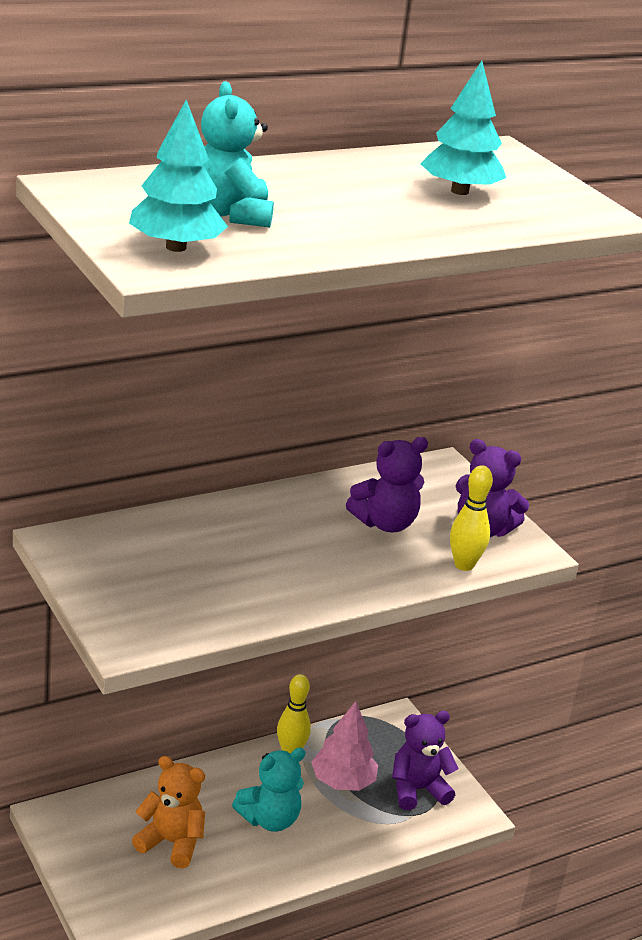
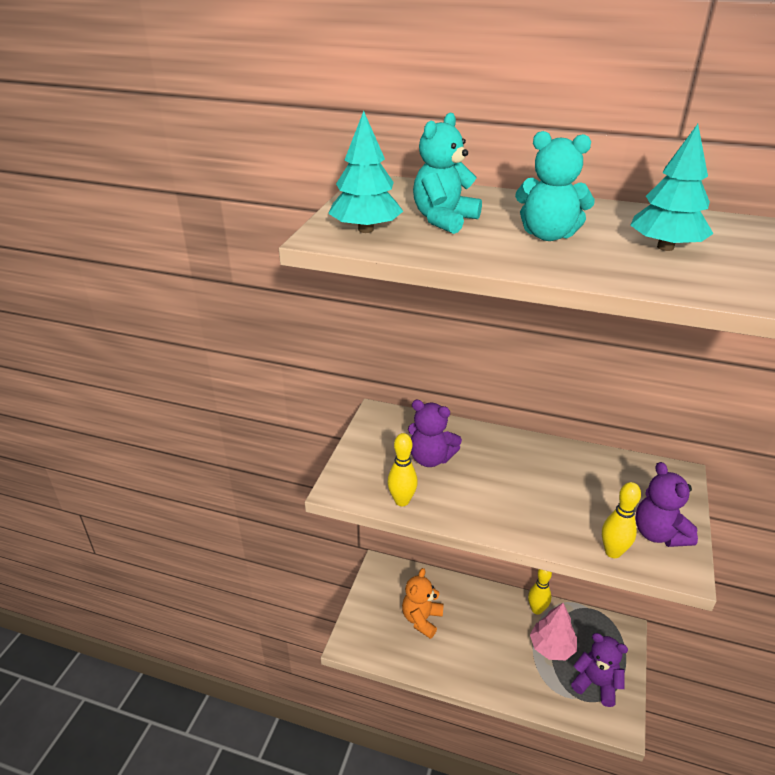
camera: 50 degrees right, 5 degrees up
(171, 842) = (422, 619): orange teddy bear -> orange teddy bear turned 135 degrees counterclockwise
(215, 620) = (402, 501): none -> yellow bowling pin
(269, 819) = (486, 641): turquoise teddy bear -> turquoise teddy bear (548, 235)
(385, 523) = (587, 494): purple teddy bear -> purple teddy bear (430, 458)

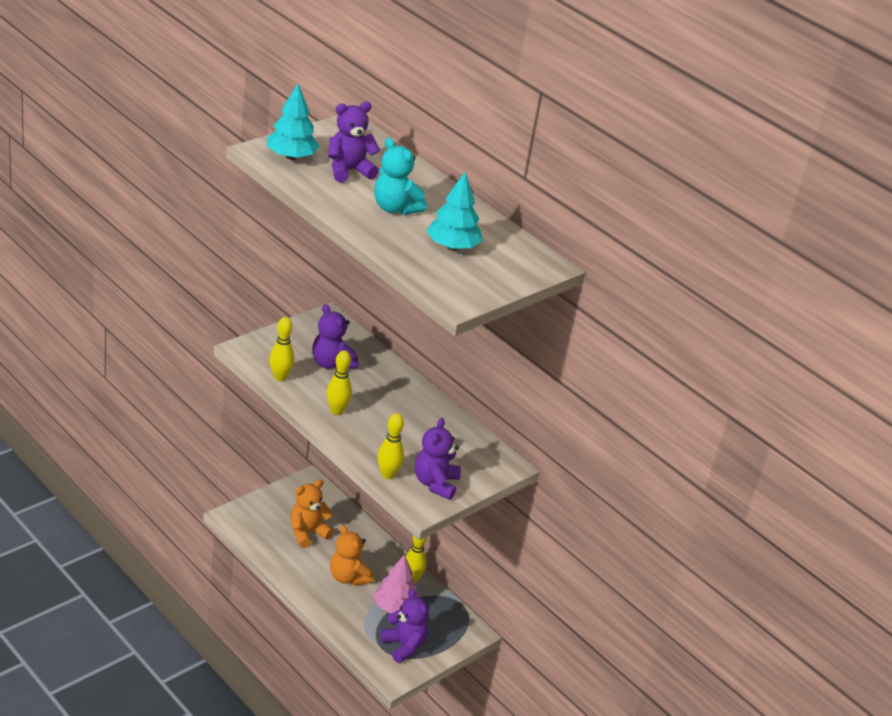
camera: 25 degrees right, 0 degrees up
(444, 220) = (349, 171): turquoise teddy bear -> purple teddy bear
(490, 507) = (337, 411): none -> yellow bowling pin
(491, 642) = (348, 577): none -> orange teddy bear

